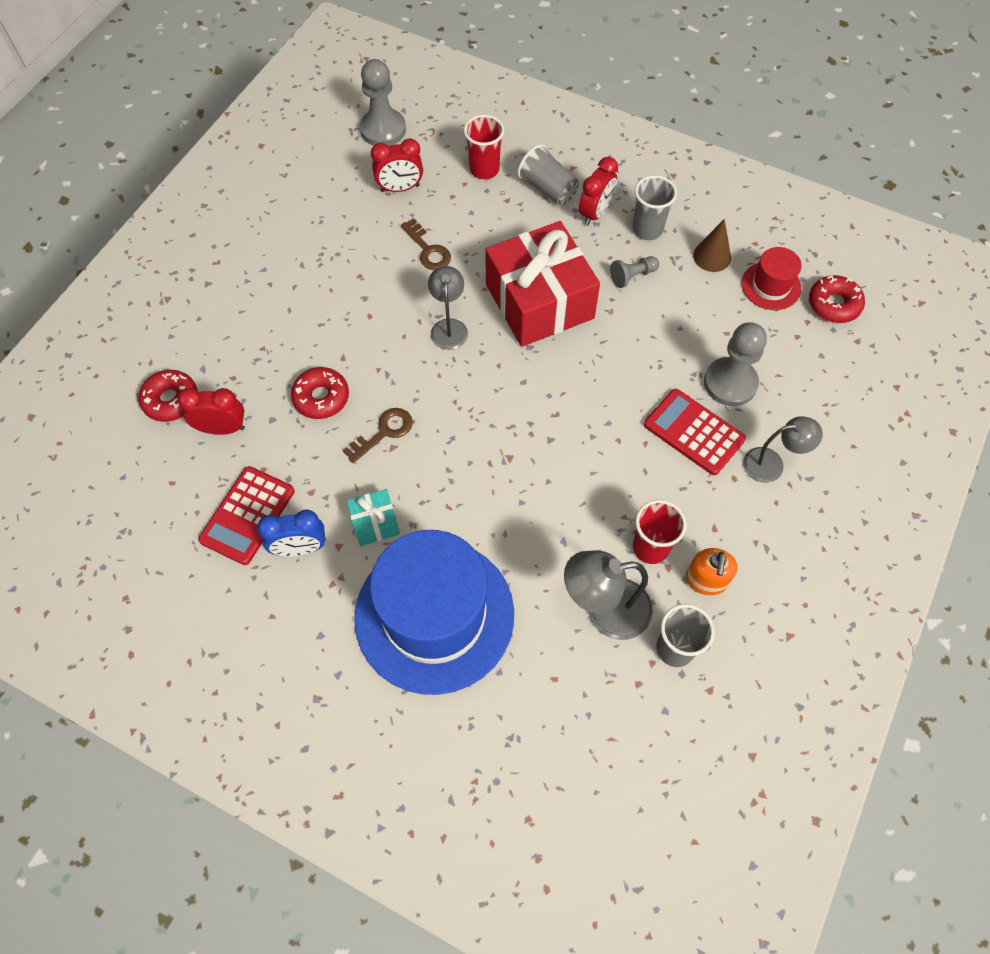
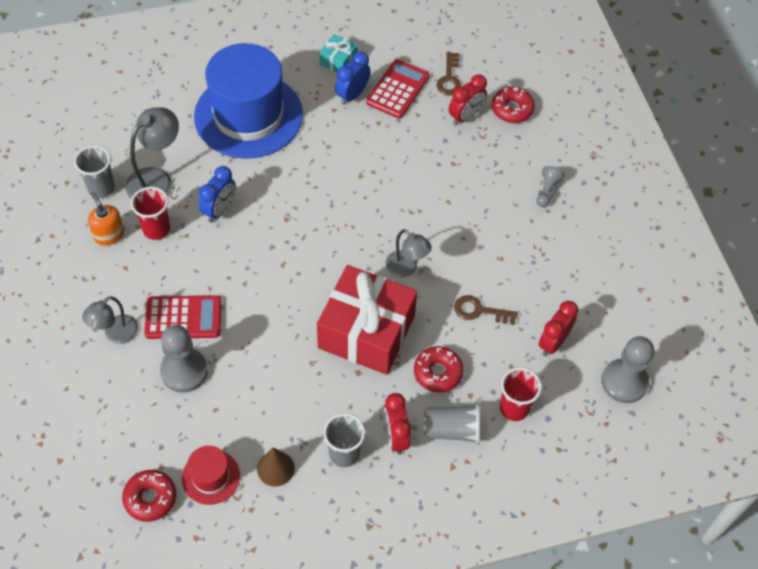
camera: 135 degrees right, 5 degrees down
(247, 515) = (398, 89): red calculator -> red calculator turned 45 degrees clockwise
(321, 397) = (432, 171): red donut -> red donut (438, 372)
(375, 523) = (326, 133): turquoise gift -> turquoise gift (338, 61)
(384, 432) = (374, 179): brown key -> brown key (449, 78)
(567, 519) = (220, 210): none -> blue clock
(632, 276) = (320, 403): grey pawn -> grey pawn (547, 191)

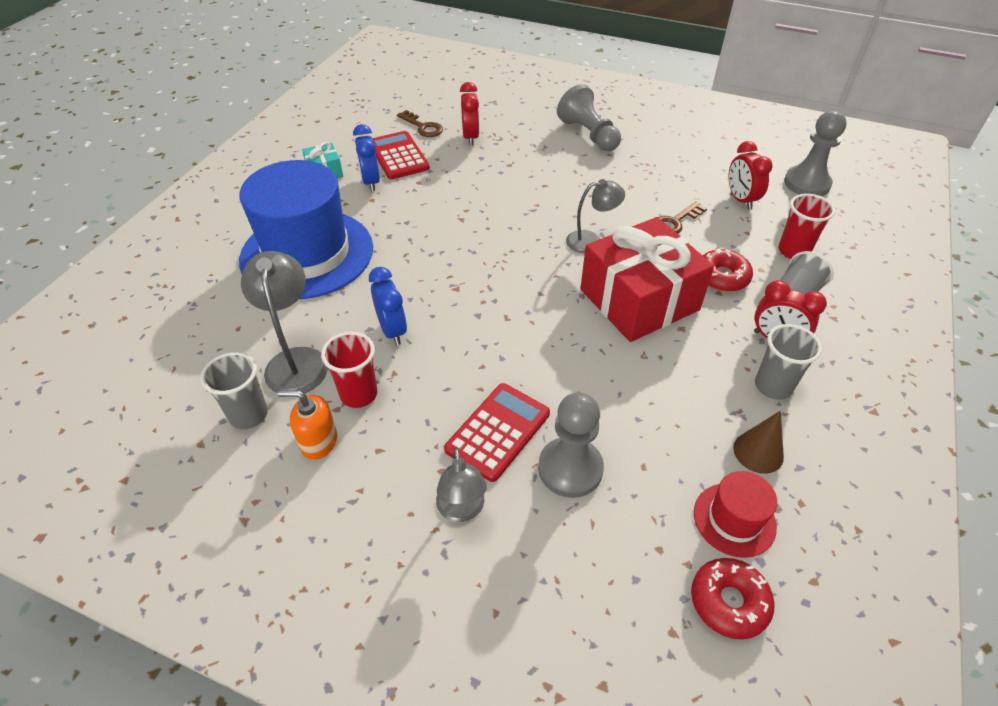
camera: 50 degrees left, 10 degrees down
(512, 109) = (491, 114): red donut -> none
(547, 191) = (588, 134): grey pawn -> grey pawn, size x1.84

